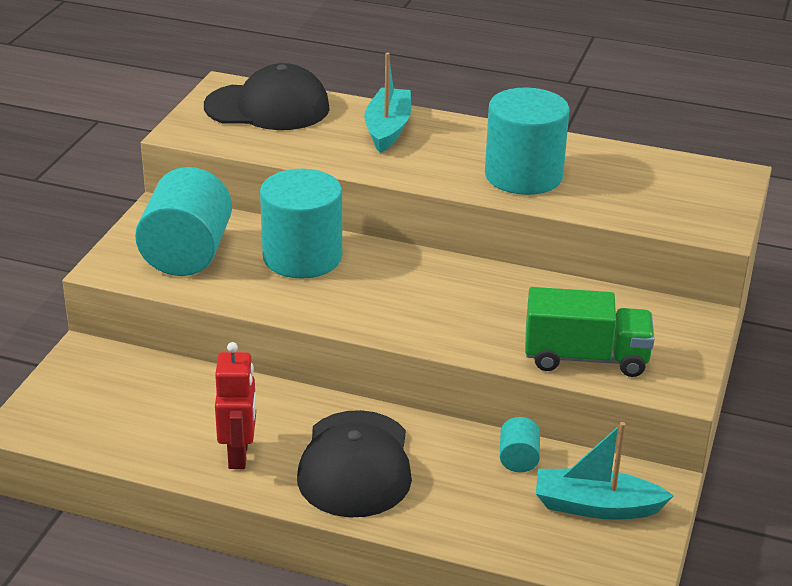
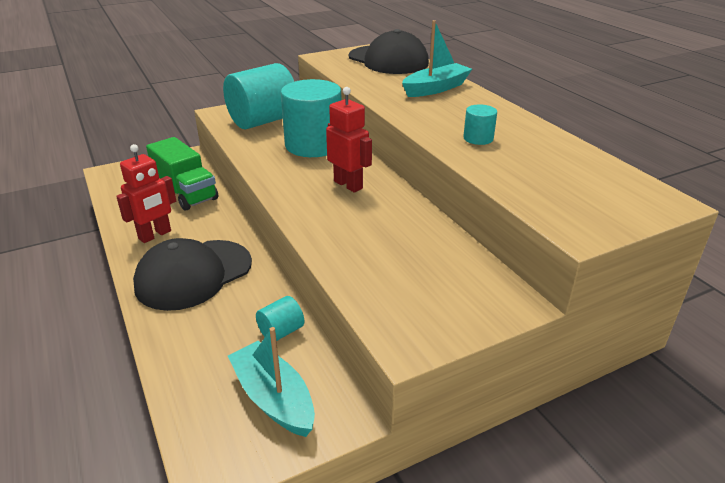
camera: 45 degrees right, 0 degrees up
(417, 284) = (348, 185): none -> red robot
(523, 175) = (478, 138): turquoise cylinder -> turquoise cylinder, size x0.44
(585, 358) = (374, 280): green truck -> green truck (185, 192)

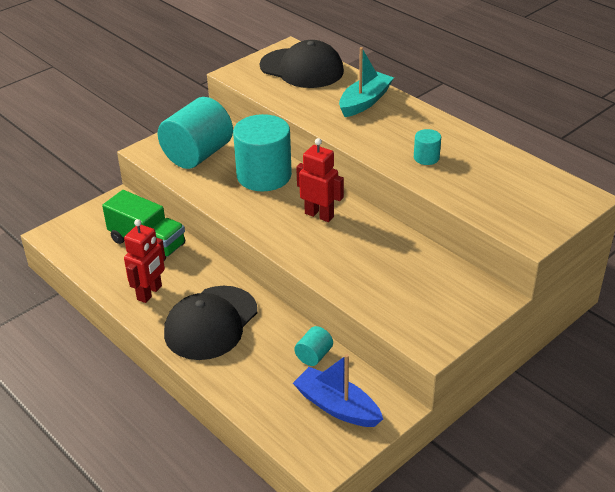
camera: 15 degrees left, 5 degrees up
(274, 398) = (337, 406): turquoise boat -> blue boat

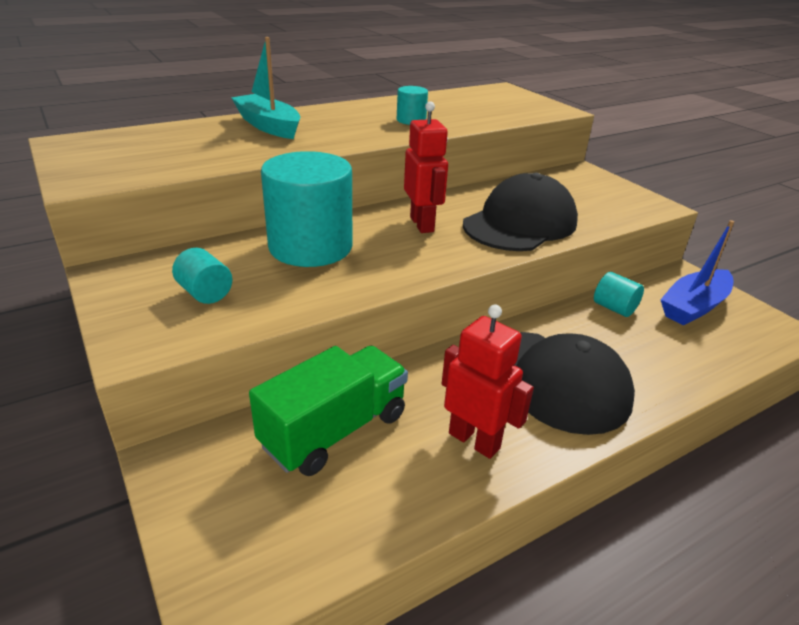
camera: 80 degrees left, 5 degrees down
(198, 155) = (205, 293): turquoise cylinder -> turquoise cylinder, size x0.44
(302, 68) = (138, 142): black cap -> black cap (520, 223)
(319, 215) = (422, 224): red robot -> red robot turned 120 degrees clockwise

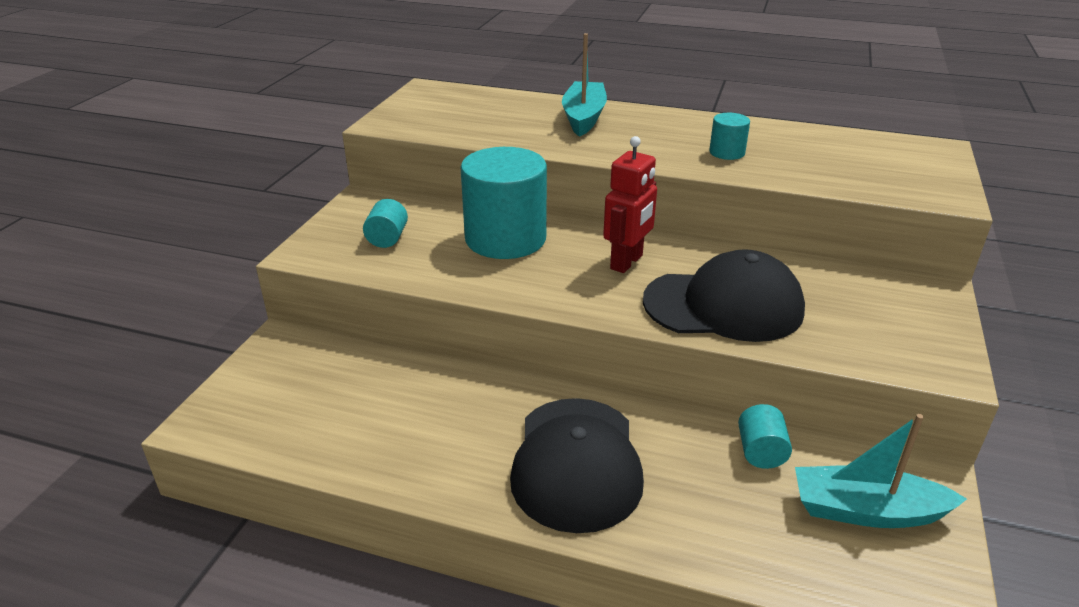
camera: 50 degrees right, 0 degrees up
(334, 430) = (376, 384): green truck -> none
(474, 440) = (443, 454): red robot -> none
(694, 306) = (866, 511): blue boat -> turquoise boat

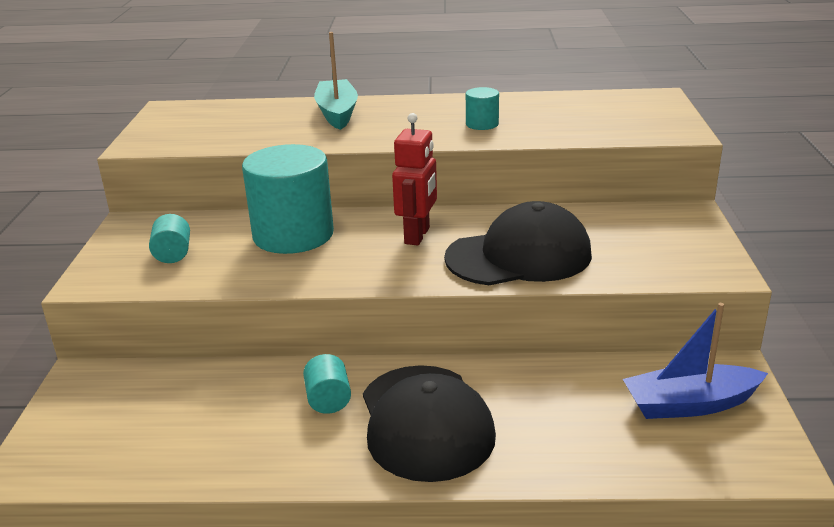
camera: 15 degrees left, 5 degrees down
(760, 452) = (585, 377): turquoise cylinder -> turquoise cylinder (328, 400)
(866, 511) = (690, 404): turquoise boat -> blue boat

